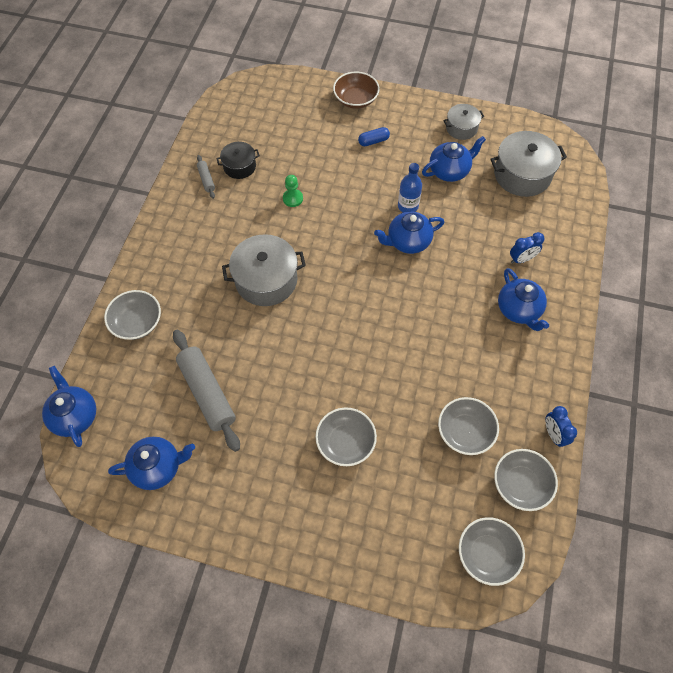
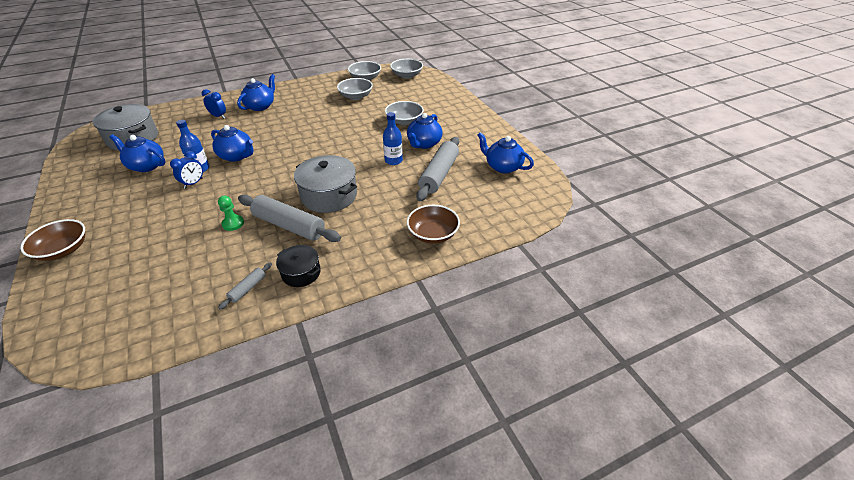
camera: 130 degrees left, 20 degrees down
(75, 415) = (527, 216): blue teapot -> blue teapot (424, 144)
(137, 322) = (433, 234): grey bowl -> brown bowl
(239, 166) = (213, 276): black pot -> black pot (301, 273)
(252, 232) = (289, 226): none -> grey rolling pin
(272, 369) = (393, 161): none -> blue bottle
(373, 141) = (127, 213): blue capsule -> none
(461, 128) = (86, 178): grey pot -> none
(553, 434) = (330, 79): blue clock -> blue clock (193, 183)

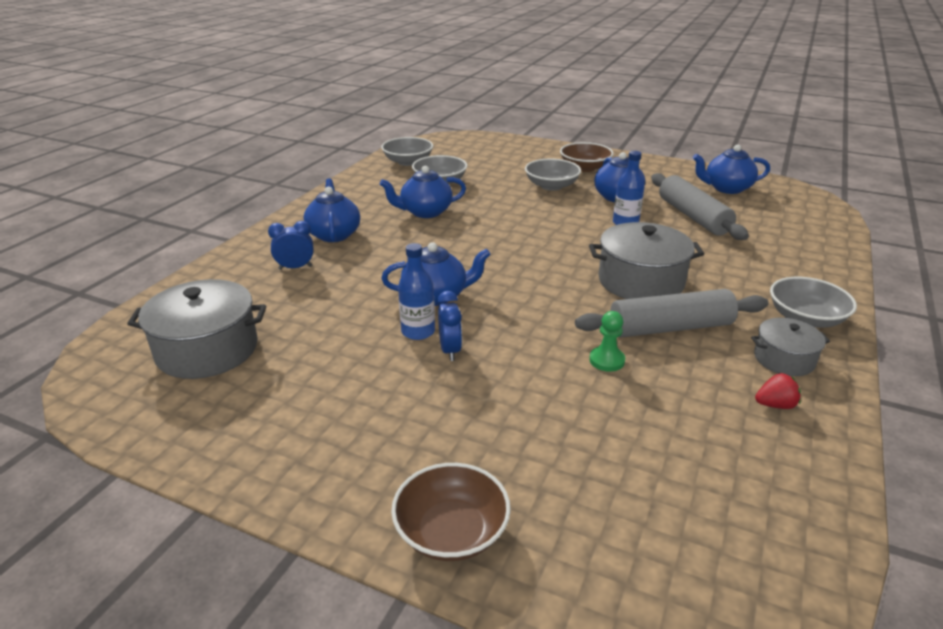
camera: 40 degrees left, 10 degrees down
(146, 166) = (323, 368): blue teapot -> blue teapot (425, 212)
(248, 288) = (775, 405): grey rolling pin -> red strawberry
(301, 273) = (784, 359): black pot -> grey pot
(407, 75) = (452, 145): grey bowl -> grey bowl (805, 318)
(433, 234) = (801, 264): brown bowl -> brown bowl (585, 168)

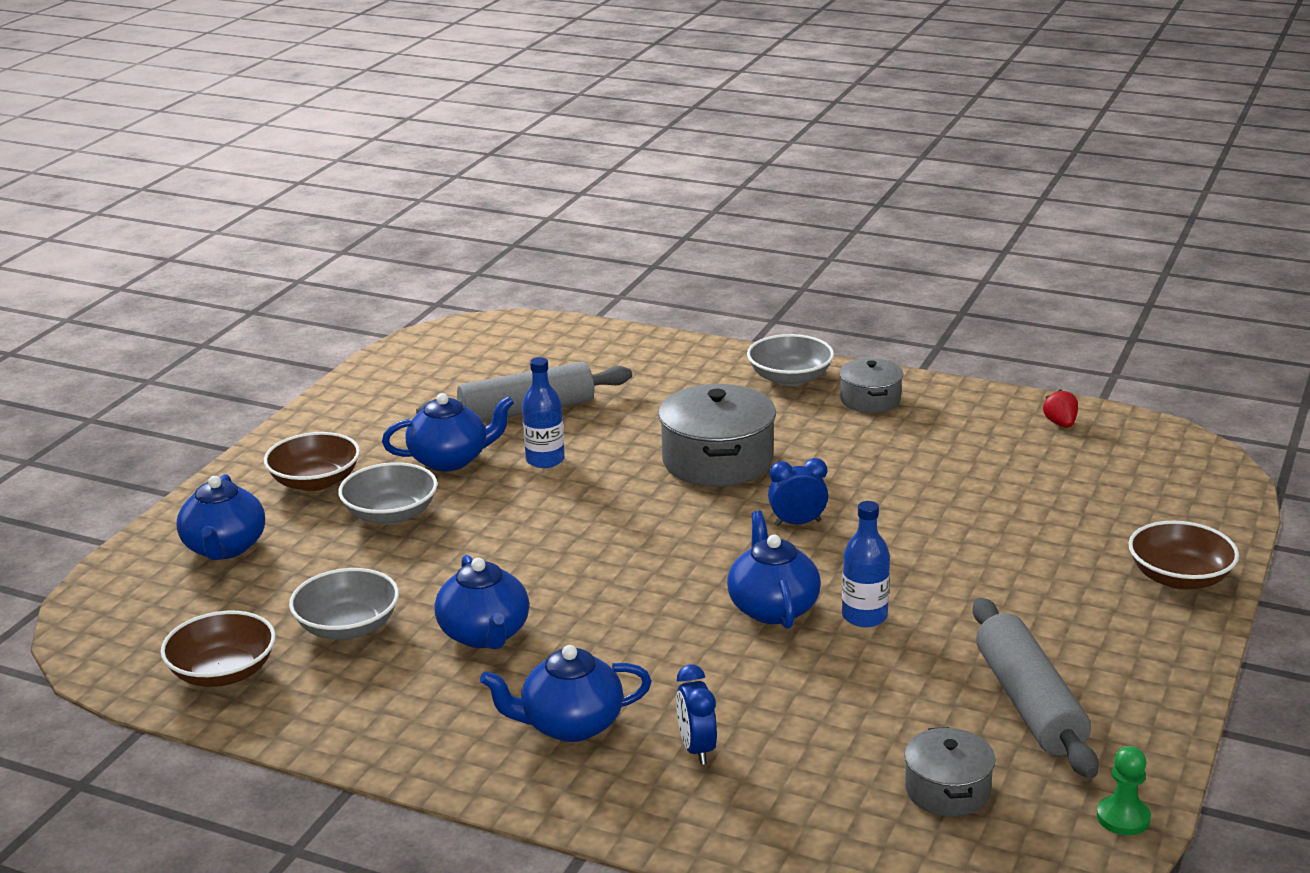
camera: 90 degrees left, 5 degrees down
(207, 349) = (947, 790): grey pot -> grey pot, size x0.58
(408, 162) = (223, 672): grey bowl -> brown bowl
(450, 350) = (901, 591): blue clock -> blue clock (797, 523)
(607, 360) = (896, 492): green pawn -> green pawn (1123, 817)
(670, 328) = (823, 452): grey rolling pin -> grey rolling pin (1029, 703)
(726, 188) = (430, 377): blue teapot -> blue teapot (225, 548)
(775, 405) = (947, 414): red strawberry -> red strawberry (1060, 424)

